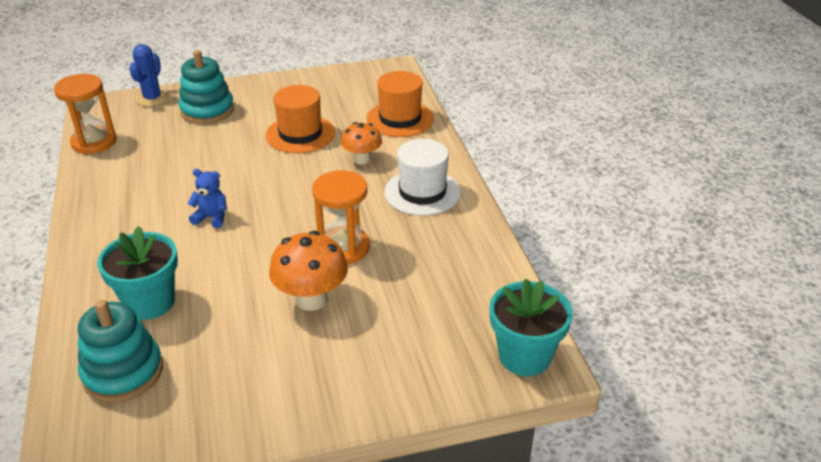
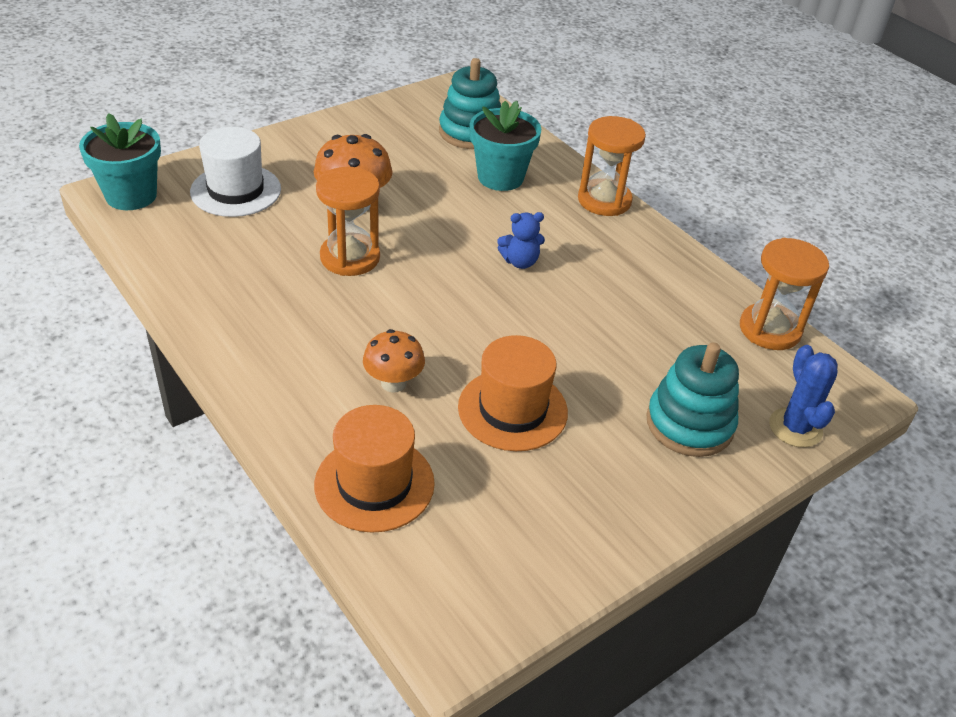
camera: 155 degrees right, 5 degrees up
(83, 257) = (604, 200): none -> orange hourglass
(422, 192) = (285, 347): white hat -> white hat (236, 190)

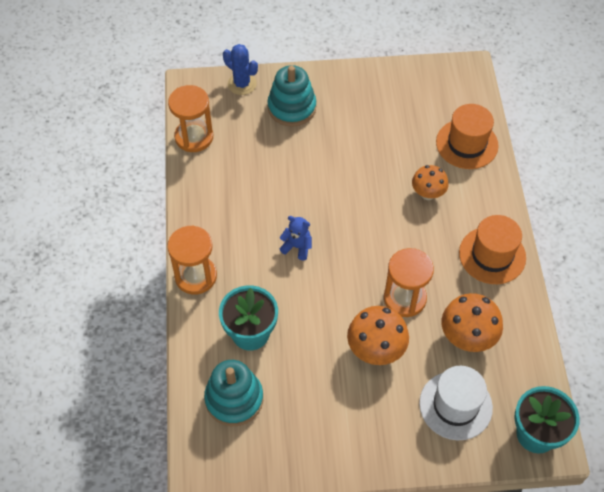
camera: 145 degrees left, 15 degrees up
(250, 247) = (467, 337): none -> orange mushroom
(512, 409) = (375, 152): orange hat -> orange hat (492, 255)
(795, 428) = (242, 84): blue cactus -> blue cactus turned 75 degrees counterclockwise

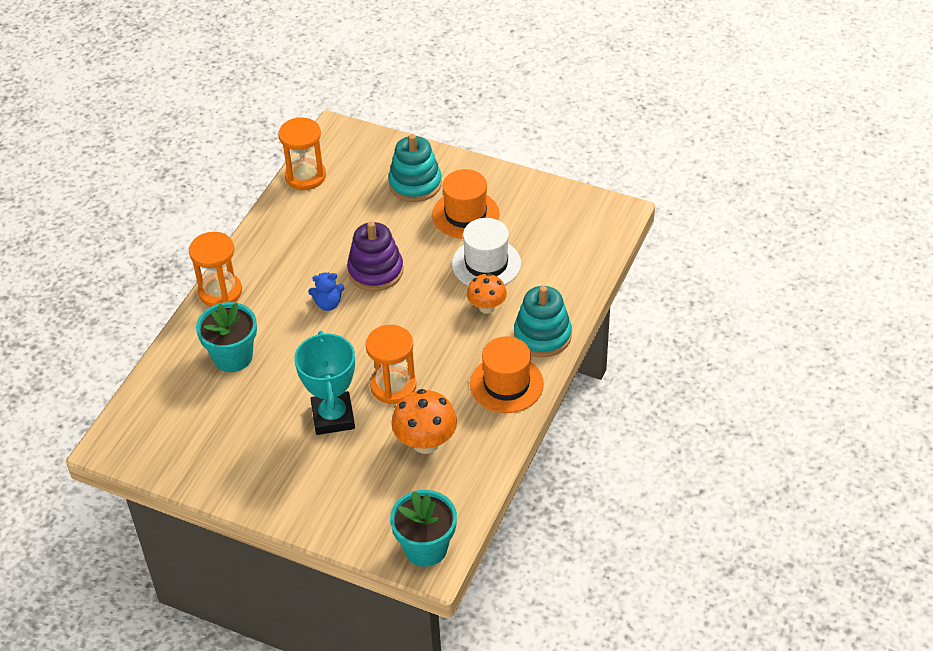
camera: 30 degrees right, 10 degrees down
(234, 399) = (179, 402): turquoise stacking toy -> turquoise stacking toy (542, 335)
(242, 84) = (384, 146): blue cactus -> none
(297, 247) = (328, 304): blue teddy bear -> blue teddy bear turned 120 degrees clockwise
(315, 200) = (375, 271): none -> purple stacking toy
(376, 350) = (333, 417): orange mushroom -> turquoise trophy
(455, 405) = (369, 492): white hat -> white hat (486, 264)
(467, 144) = (561, 278): orange hat -> orange hat (465, 214)

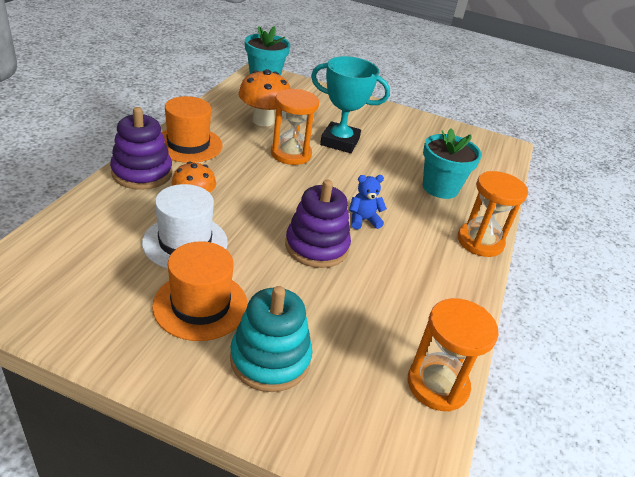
camera: 170 degrees right, 10 degrees down
(333, 417) = (340, 142): turquoise trophy -> turquoise trophy turned 60 degrees counterclockwise
(542, 335) = (142, 173): turquoise stacking toy -> purple stacking toy

